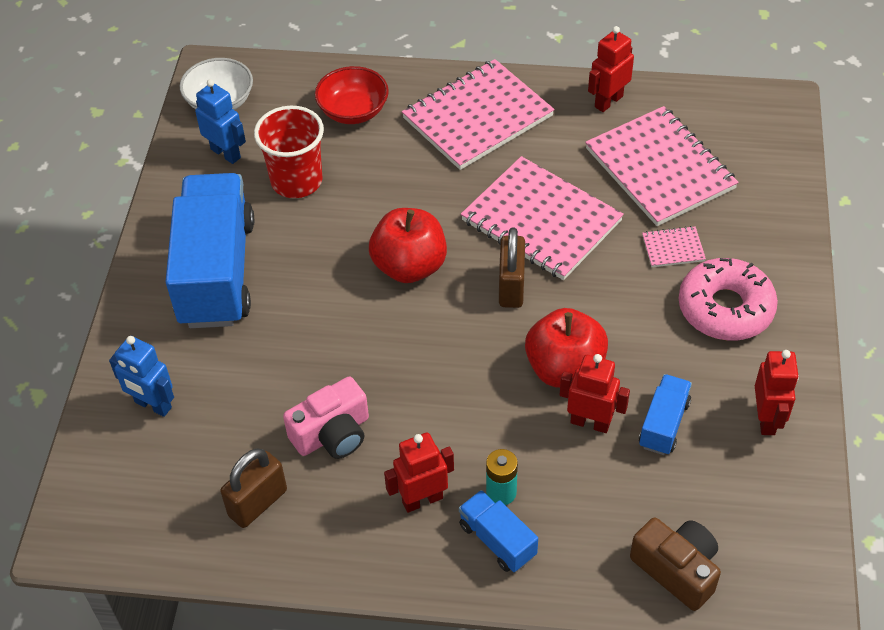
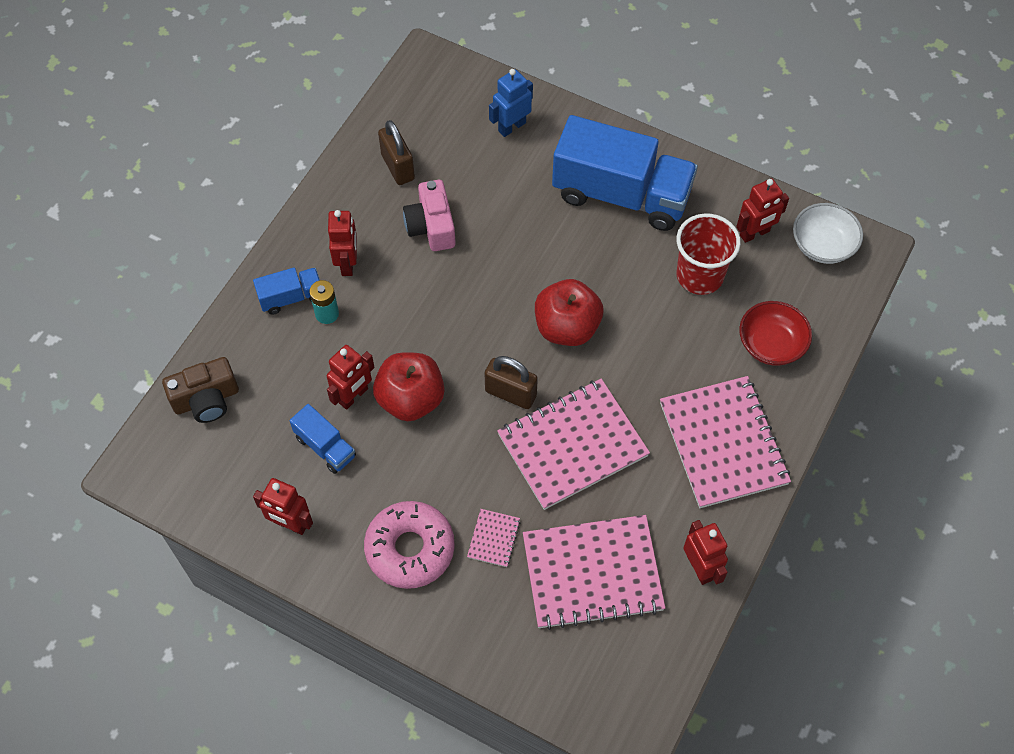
camera: 110 degrees right, 10 degrees up
(226, 153) = (755, 233): blue robot -> red robot

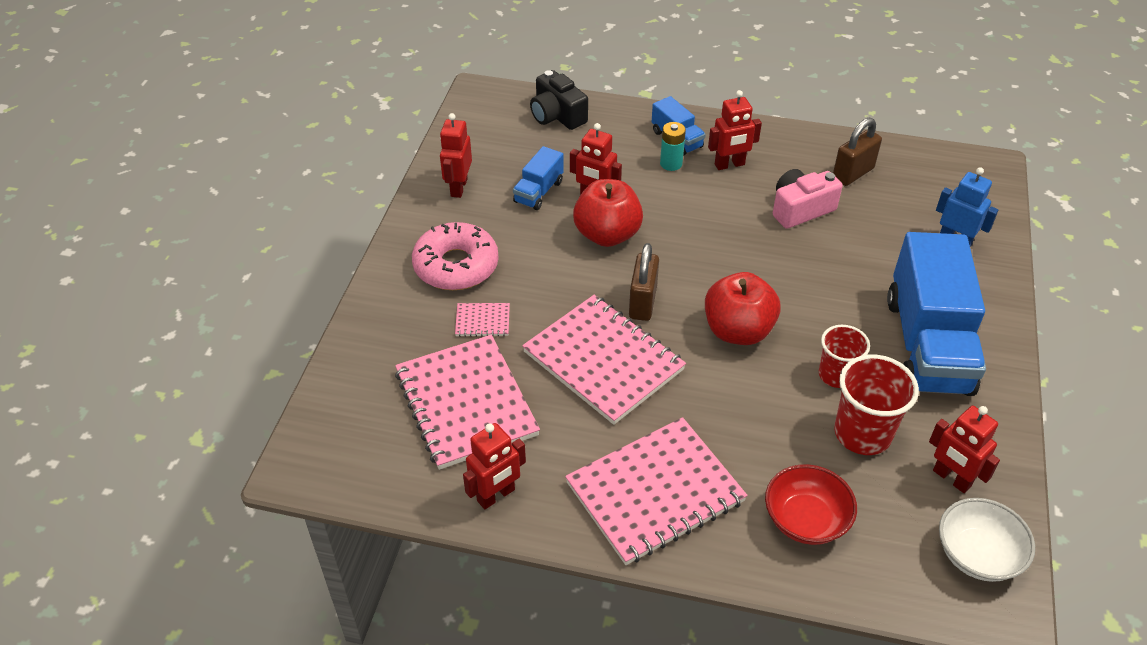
camera: 75 degrees right, 15 degrees down
(206, 399) = (557, 115): brown camera -> black camera
(636, 271) = (836, 375): none -> red cup

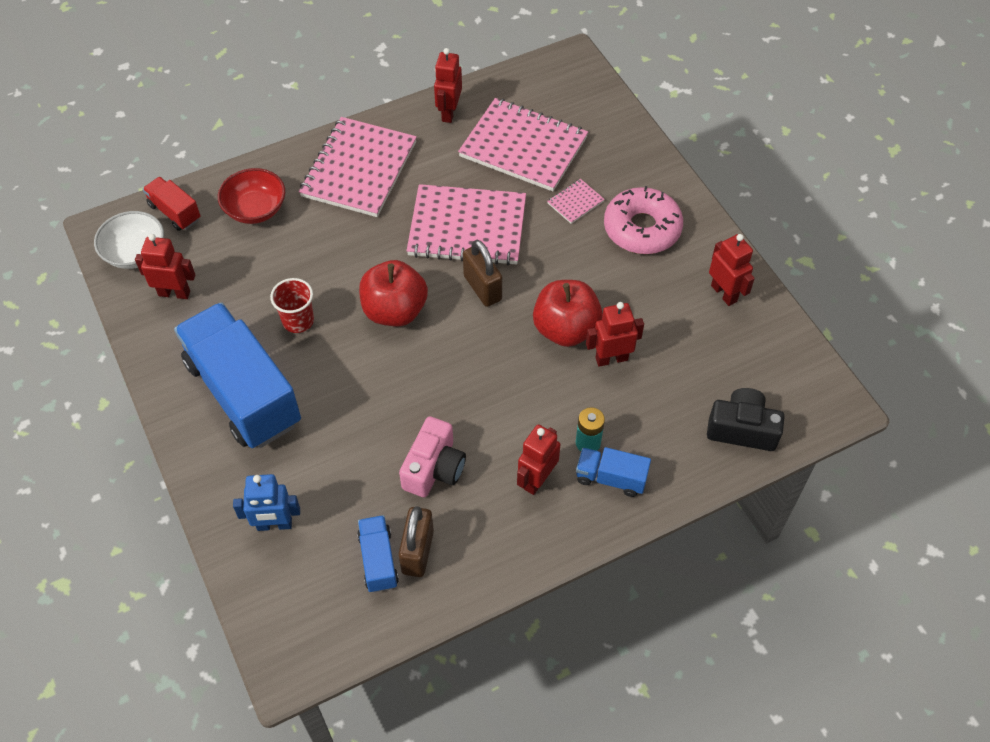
camera: 140 degrees right, 10 degrees up
(538, 192) = (661, 333): blue truck -> blue truck (378, 560)
(862, 434) = (252, 287): red cup -> none
(904, 578) = (175, 212): none -> red truck

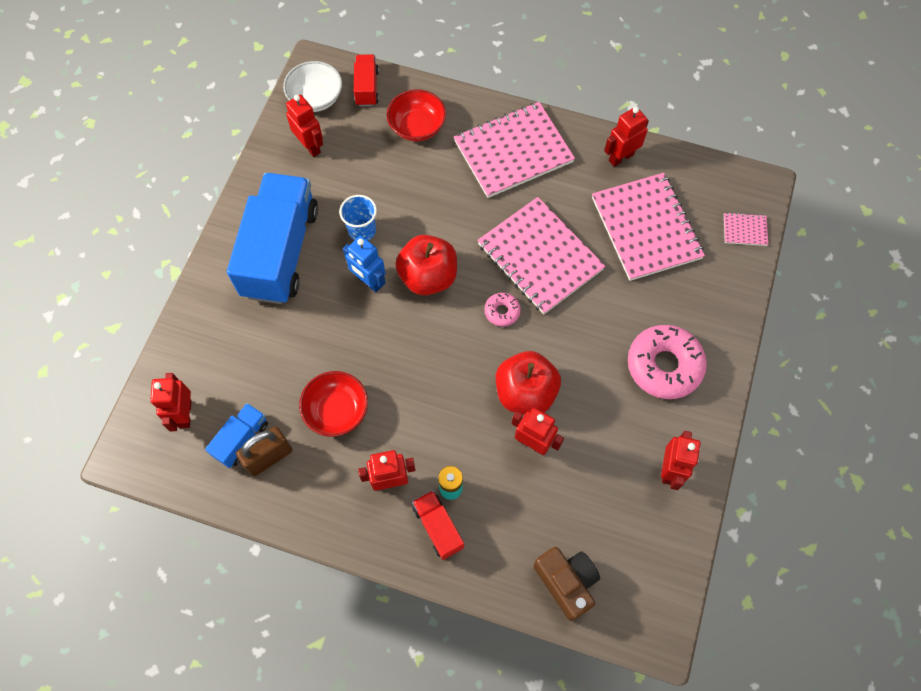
camera: 45 degrees right, 10 degrees up
(274, 525) = (209, 357): blue robot -> blue robot (369, 281)
(298, 321) = (362, 230): red cup -> blue cup
(304, 586) = (185, 414): none -> red robot
(434, 468) = (337, 410): pink camera -> red bowl
(482, 288) = (502, 311): brown padlock -> pink donut
(575, 202) = (637, 303): pink notebook -> pink notebook (744, 230)
(611, 478) = (438, 527): blue truck -> red truck
(742, 429) = (566, 582): black camera -> brown camera

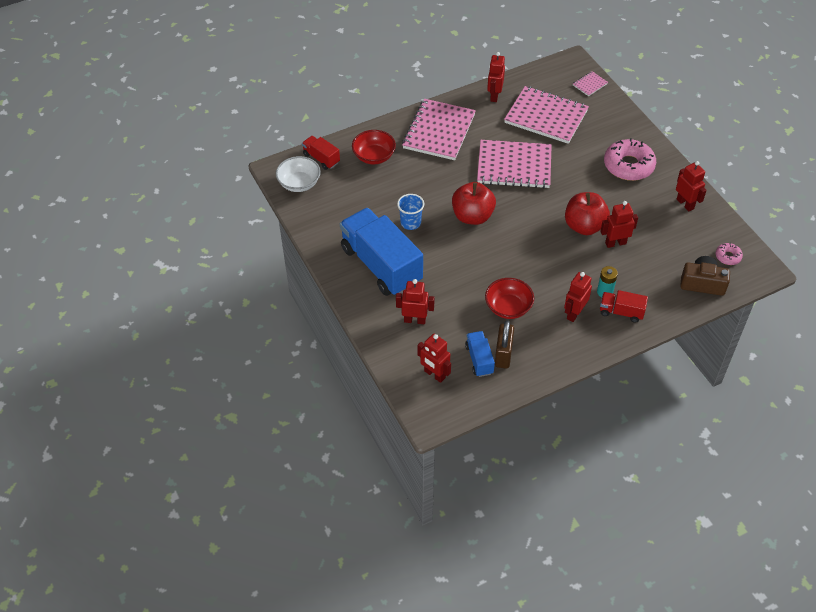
camera: 45 degrees left, 15 degrees down
(310, 146) = (328, 207): red robot -> red robot (415, 320)
(369, 281) = (446, 241): blue robot -> none
(502, 311) = (528, 202): pink donut -> pink donut (728, 256)

